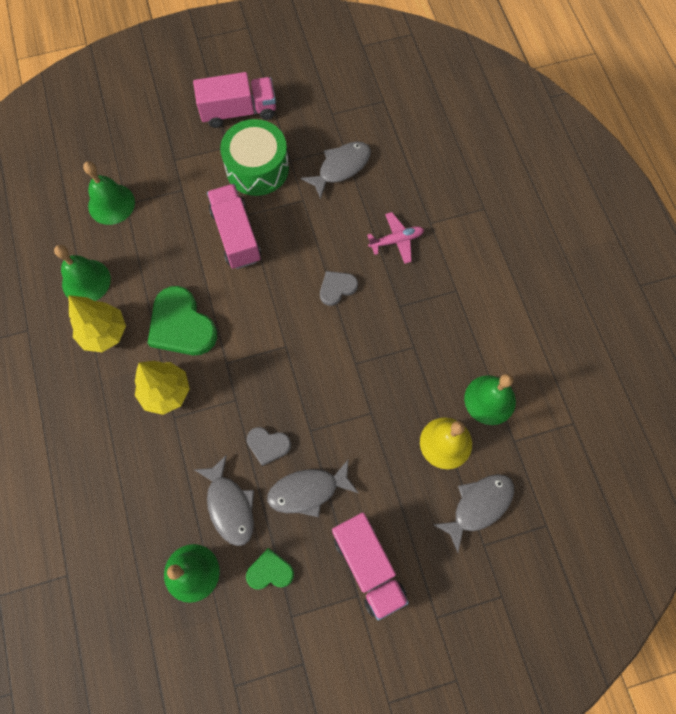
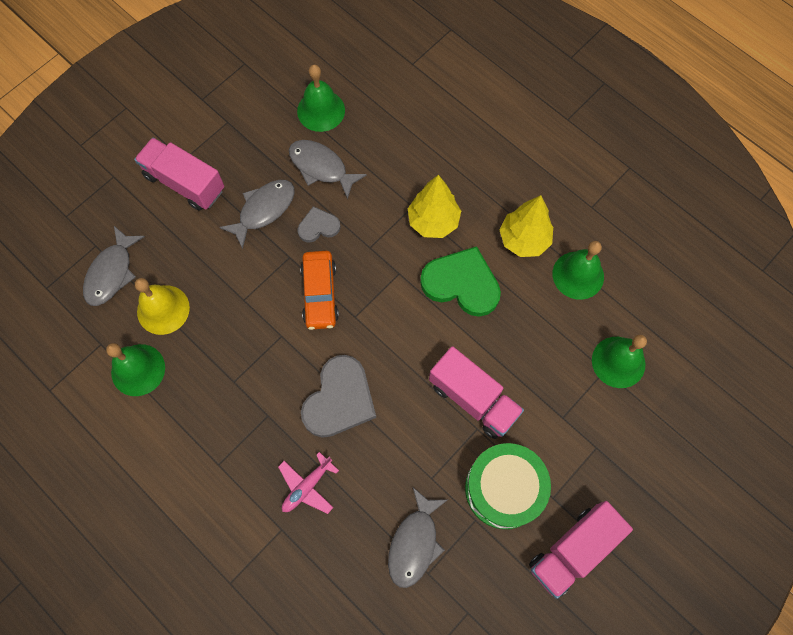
camera: 150 degrees right, 0 degrees up
(270, 571) = (261, 141): green heart -> none
(303, 381) = (320, 294): none -> orange car
(337, 288) = (339, 399): grey heart -> grey heart, size x1.85

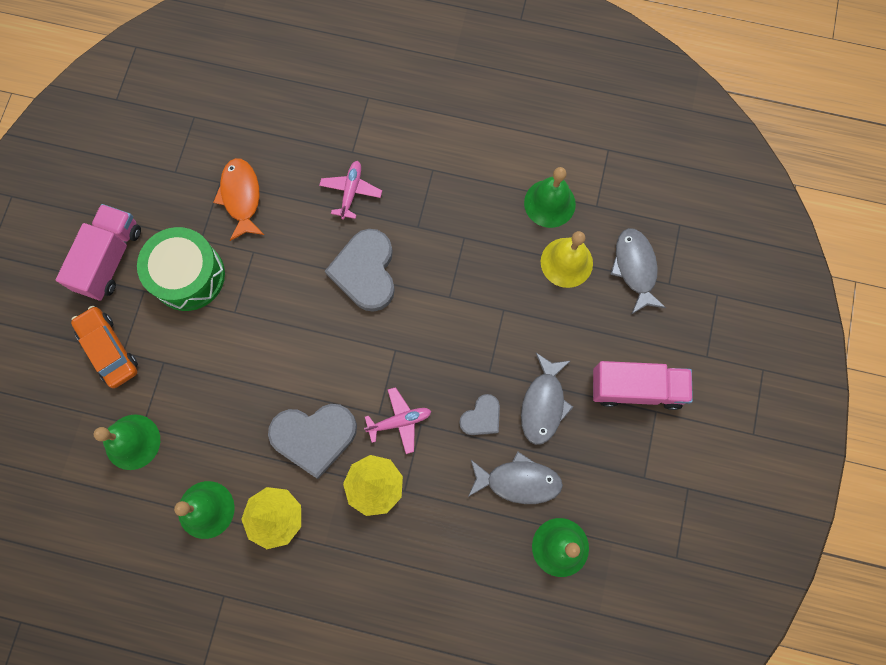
camera: 150 degrees right, 5 degrees up
(320, 294) = (439, 353): orange car -> orange car (109, 349)
(385, 258) = (399, 421): none -> pink plane
(414, 543) = (241, 197): grey fish -> orange fish
(461, 283) = (314, 437): green heart -> grey heart
(473, 399) = (250, 335): pink truck -> none

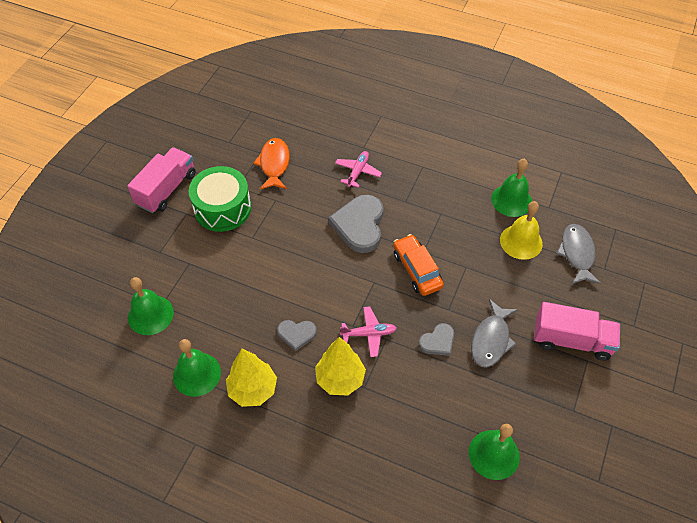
camera: 10 degrees right, 20 degrees down
(109, 349) = (150, 248): orange car -> orange car (417, 270)
(314, 437) = (296, 334): grey heart -> grey heart, size x0.54
(518, 481) = (463, 395): grey fish -> none

